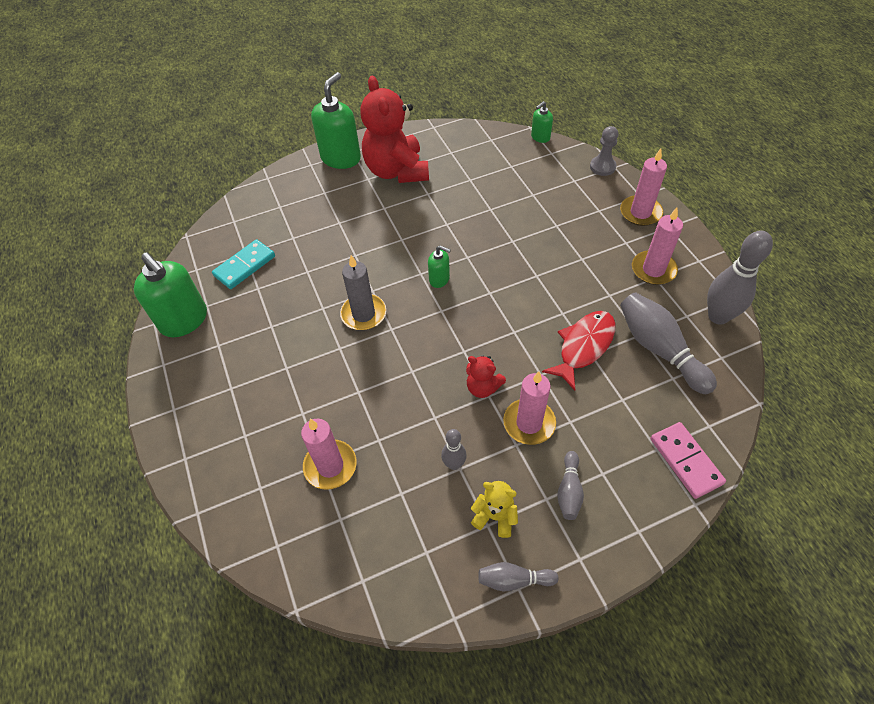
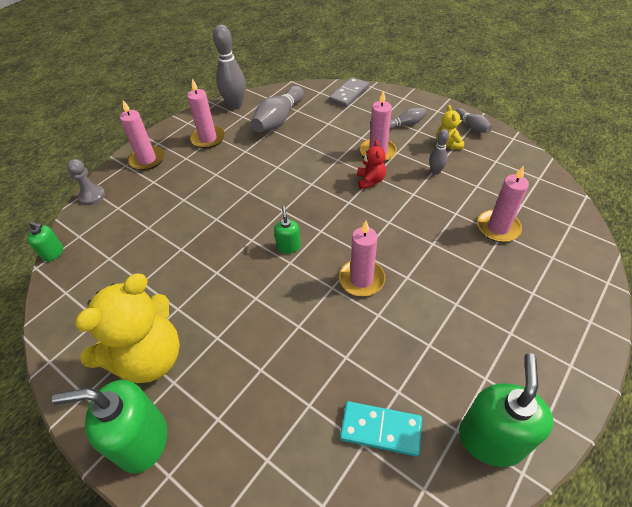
camera: 120 degrees left, 5 degrees down
(363, 314) = (361, 279): grey candle -> pink candle
(397, 171) = (149, 357): red teddy bear -> yellow teddy bear
(583, 347) = (300, 149): red fish -> none
(686, 461) = (349, 94): pink domino -> grey domino

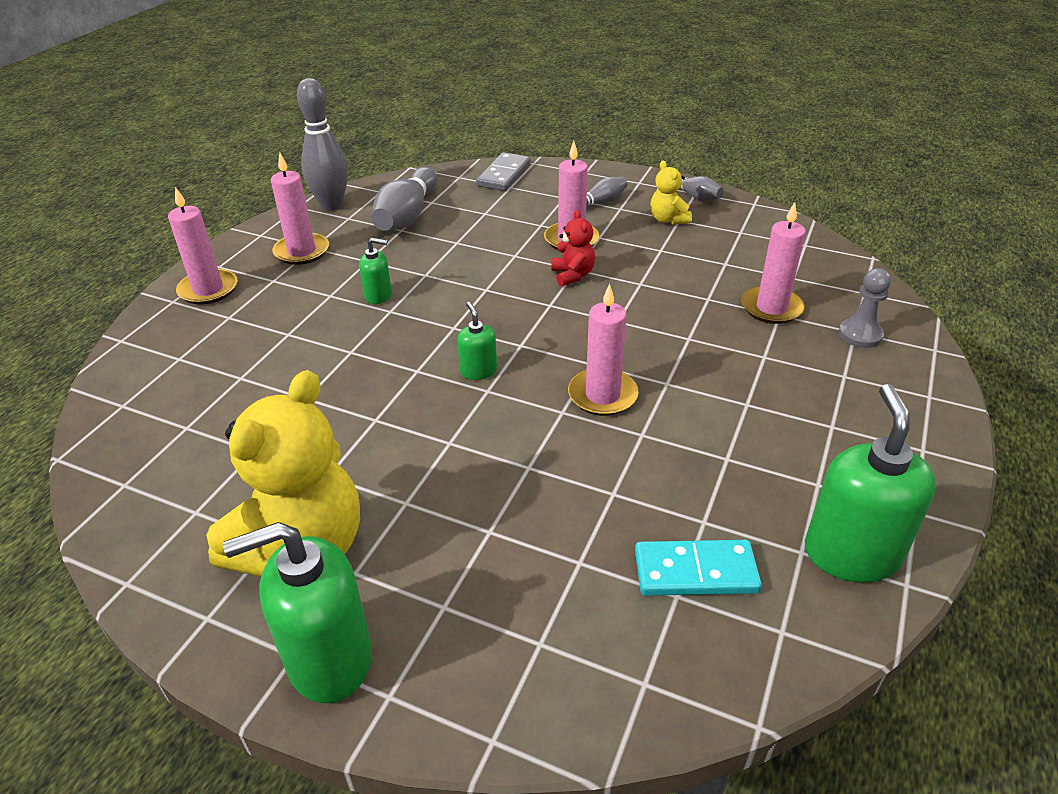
camera: 15 degrees left, 10 degrees down
(53, 253) = (83, 434): green soap dispenser -> green soap dispenser (378, 295)
(92, 196) = (128, 349): grey pawn -> grey pawn (860, 335)
(435, 171) = (662, 253): grey bowling pin -> none

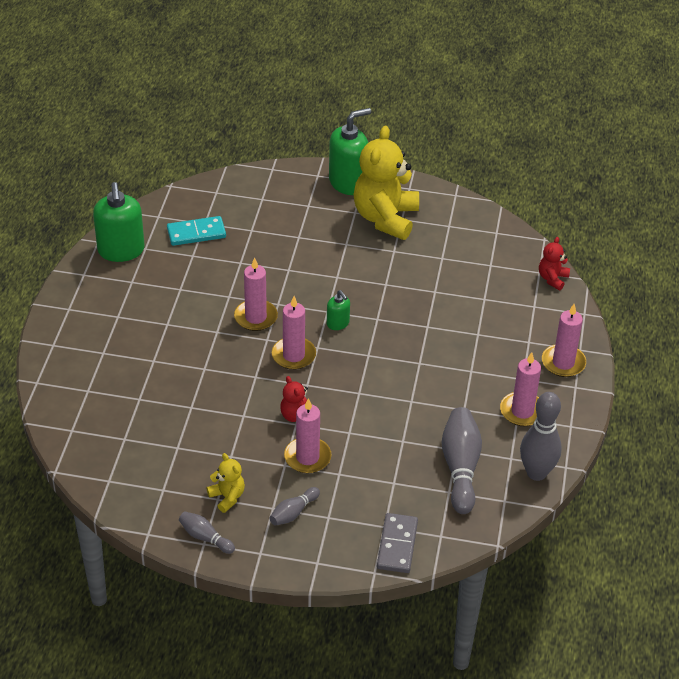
camera: 165 degrees right, 5 degrees up
(113, 392) = (552, 279): none -> red teddy bear
(378, 295) = (435, 375): green soap dispenser -> none
(771, 308) = (144, 404): pink candle -> pink candle (293, 355)
(860, 335) = (85, 387): grey pawn -> none

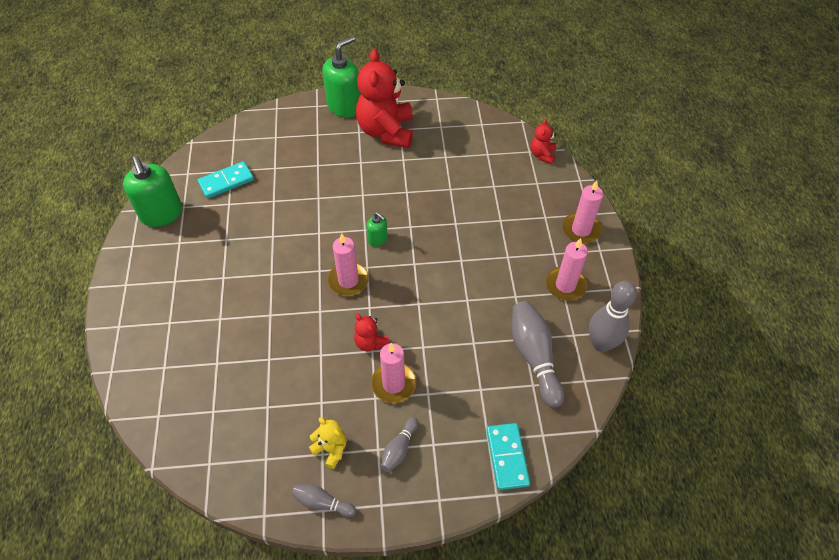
camera: 15 degrees left, 10 degrees up
(255, 317) = (303, 251): pink candle -> none
(385, 218) = (386, 131): yellow teddy bear -> red teddy bear
(397, 545) = (507, 457): grey domino -> turquoise domino

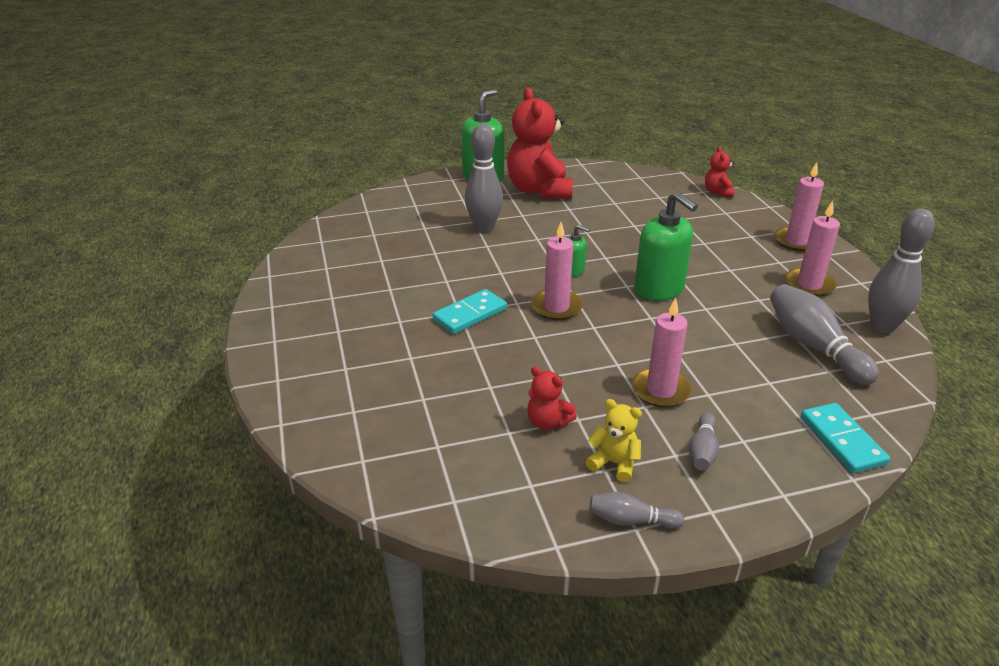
camera: 10 degrees left, 20 degrees down
(161, 214) = (301, 276): green soap dispenser -> green soap dispenser (659, 289)
(226, 182) = (371, 243): turquoise domino -> turquoise domino (470, 314)
(323, 175) = (484, 228): none -> grey bowling pin
(370, 342) = (611, 357): red teddy bear -> red teddy bear (548, 422)

